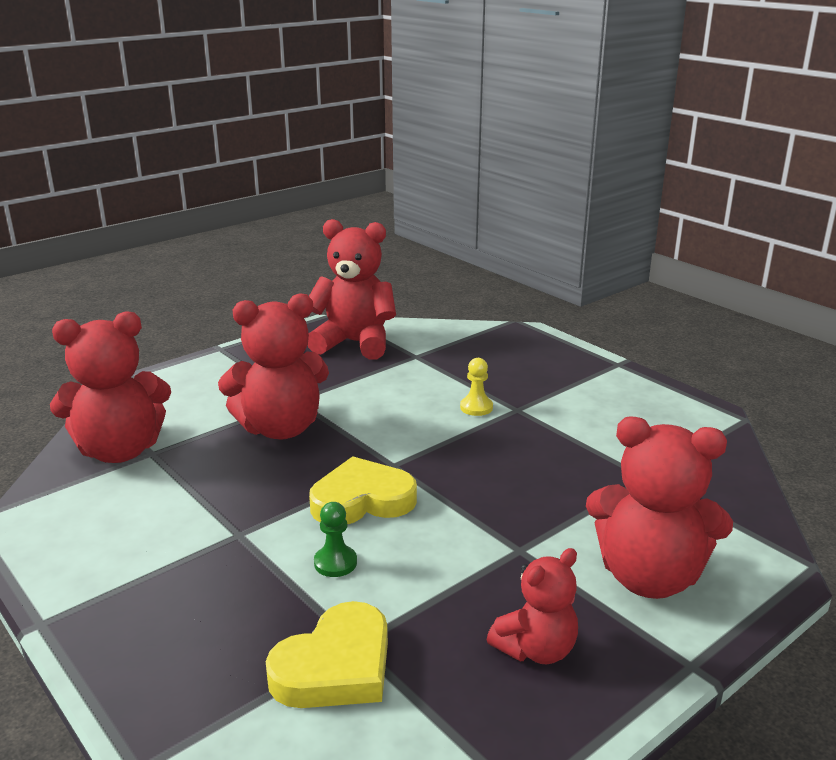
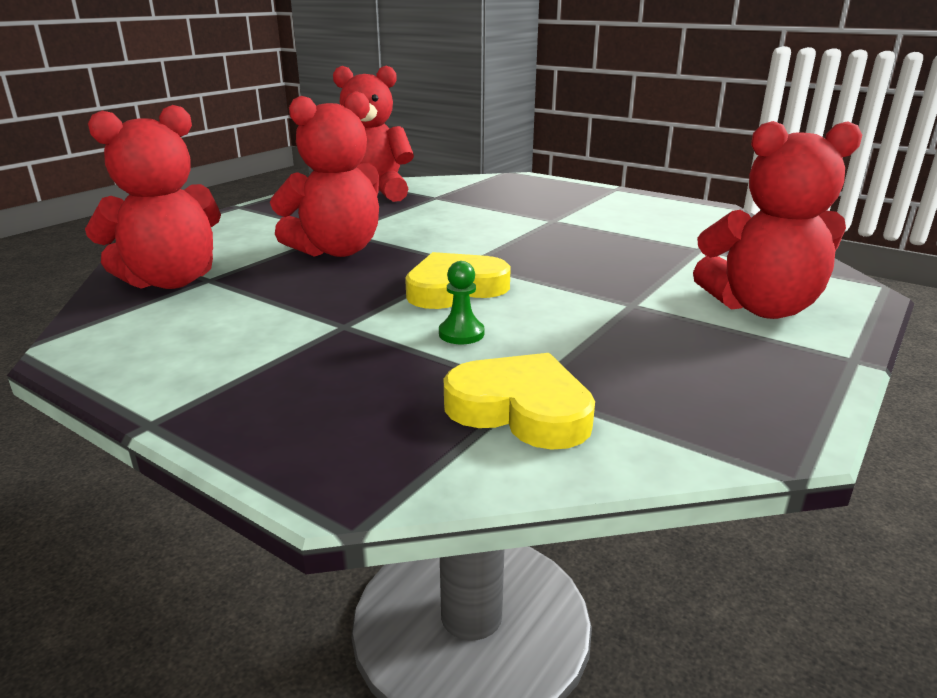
camera: 15 degrees left, 0 degrees up
(335, 666) = (521, 409): yellow heart -> yellow heart turned 90 degrees counterclockwise
(476, 407) = (515, 222): yellow pawn -> none
(536, 649) = (708, 368): red teddy bear -> none

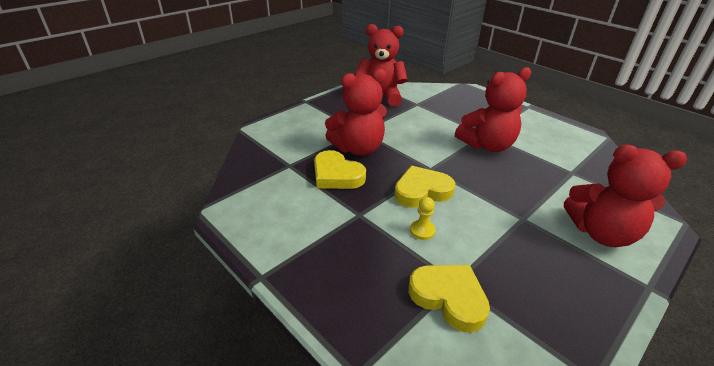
camera: 10 degrees right, 10 degrees up
(171, 281) = (270, 164): red teddy bear -> red teddy bear (487, 145)
(299, 283) = (336, 175): none -> yellow heart
(461, 334) = (422, 231): green pawn -> yellow pawn

